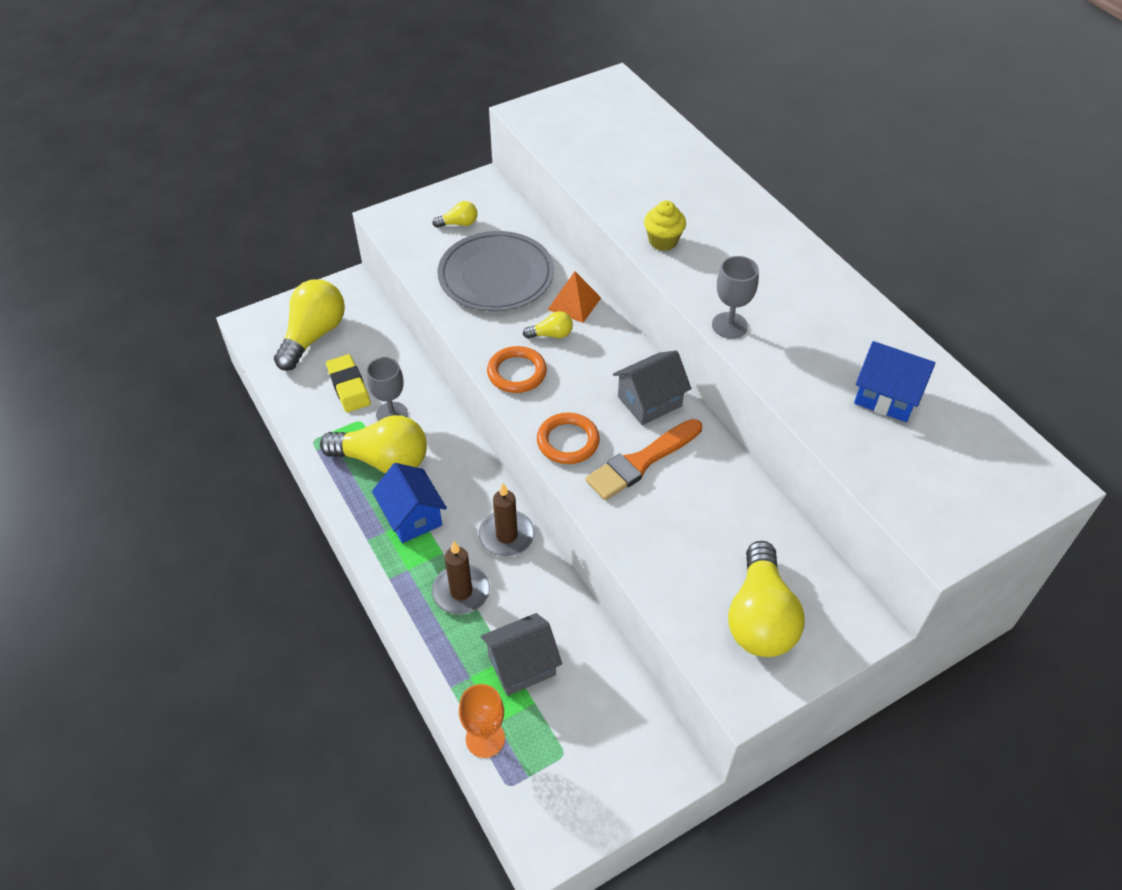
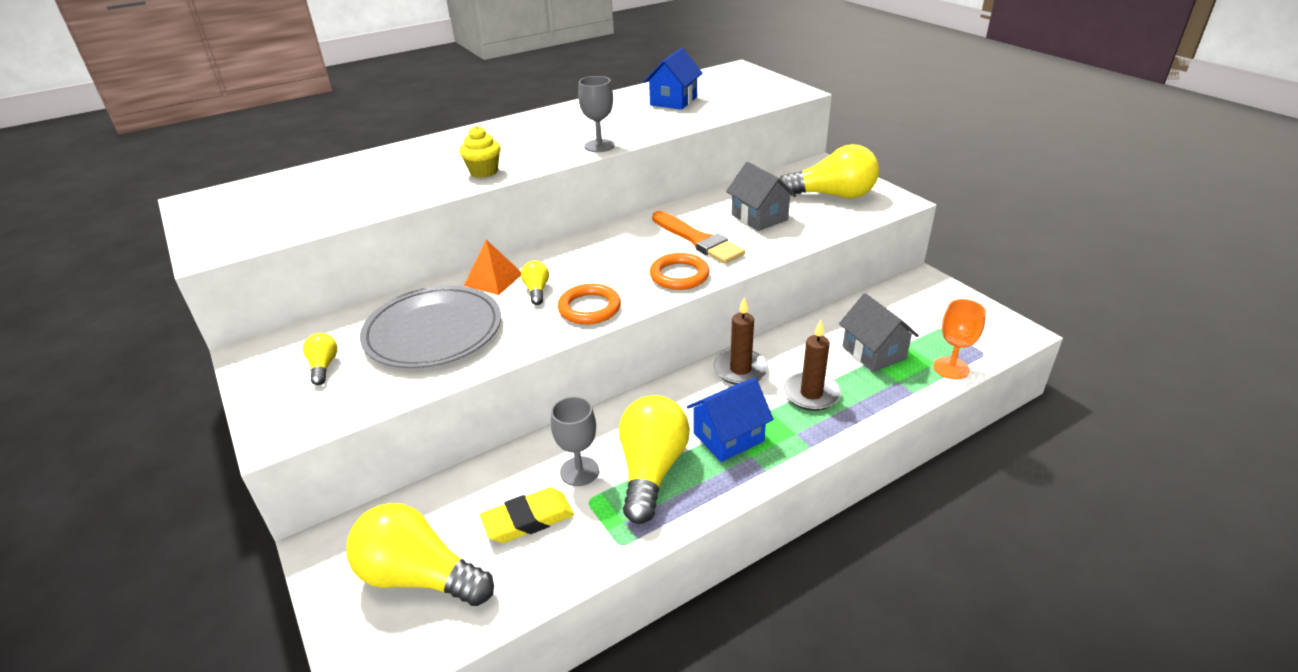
camera: 90 degrees left, 15 degrees down
(649, 401) = (629, 238): grey house -> grey house (759, 217)

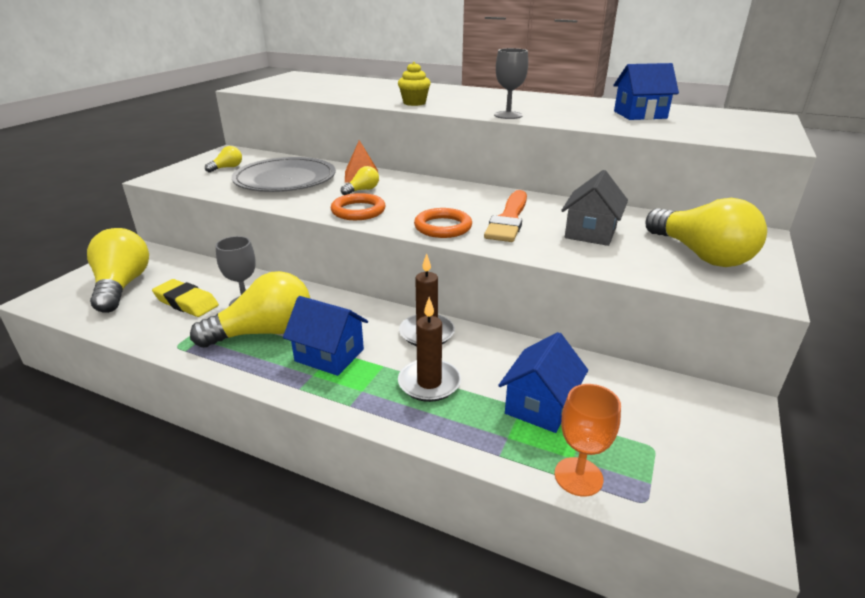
camera: 55 degrees right, 5 degrees down
(874, 353) = (540, 405): grey house -> blue house

